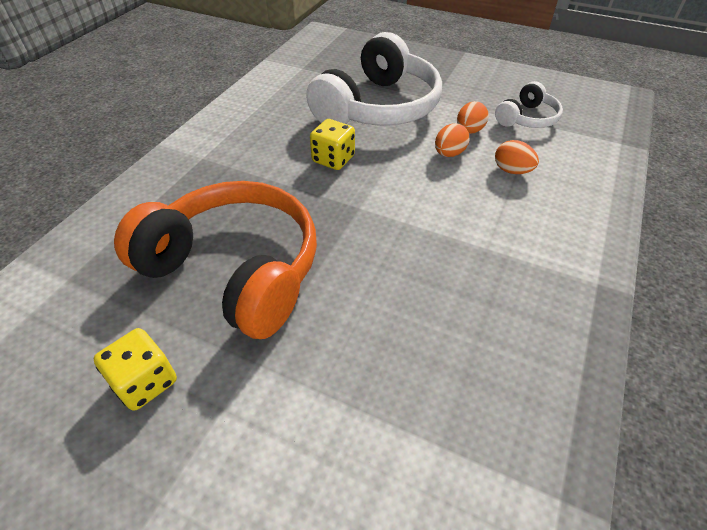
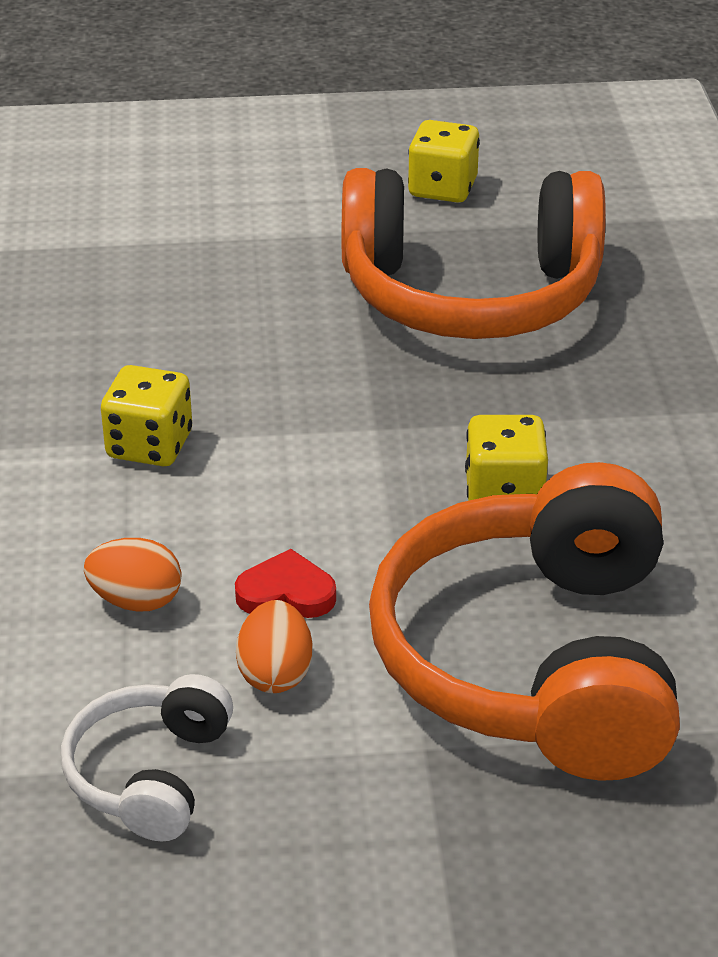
camera: 150 degrees right, 10 degrees down
(378, 107) = (535, 661): white headphones -> orange headphones
(449, 154) = (286, 593): orange egg -> red heart
(476, 240) = (149, 445): none -> yellow dice

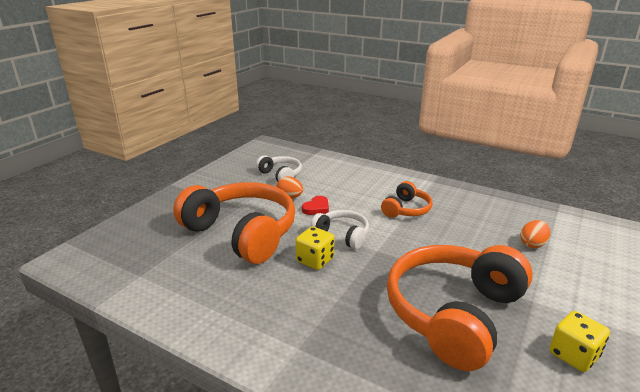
camera: 125 degrees right, 10 degrees down
(136, 601) = (339, 189): orange egg -> orange egg (532, 244)
(149, 445) = (406, 209): yellow dice -> orange headphones
(369, 497) = (342, 235): none -> white headphones

